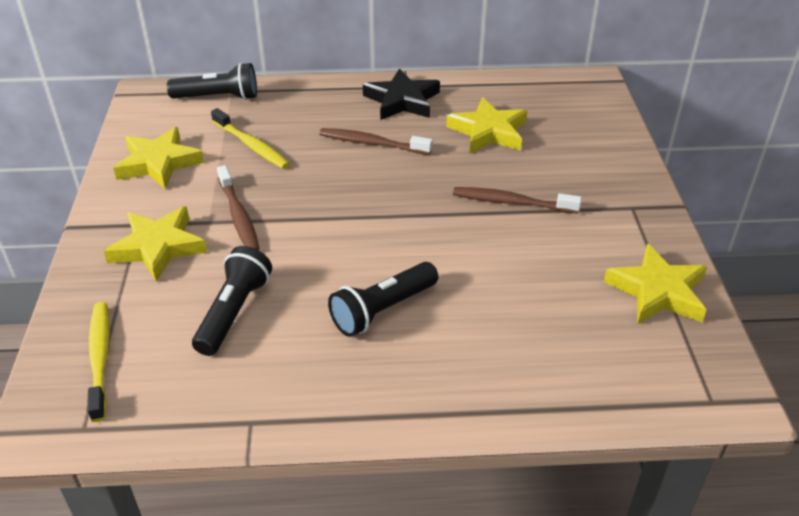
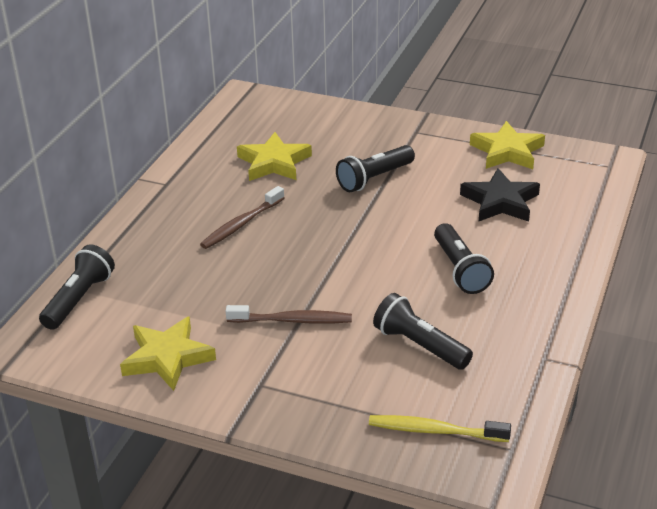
camera: 65 degrees left, 5 degrees down
(158, 247) = (304, 376): yellow star -> none
(251, 145) = (186, 293): yellow toothbrush -> none
(402, 100) = (188, 192): black star -> black star (500, 202)
(512, 202) = (374, 179): brown toothbrush -> black flashlight

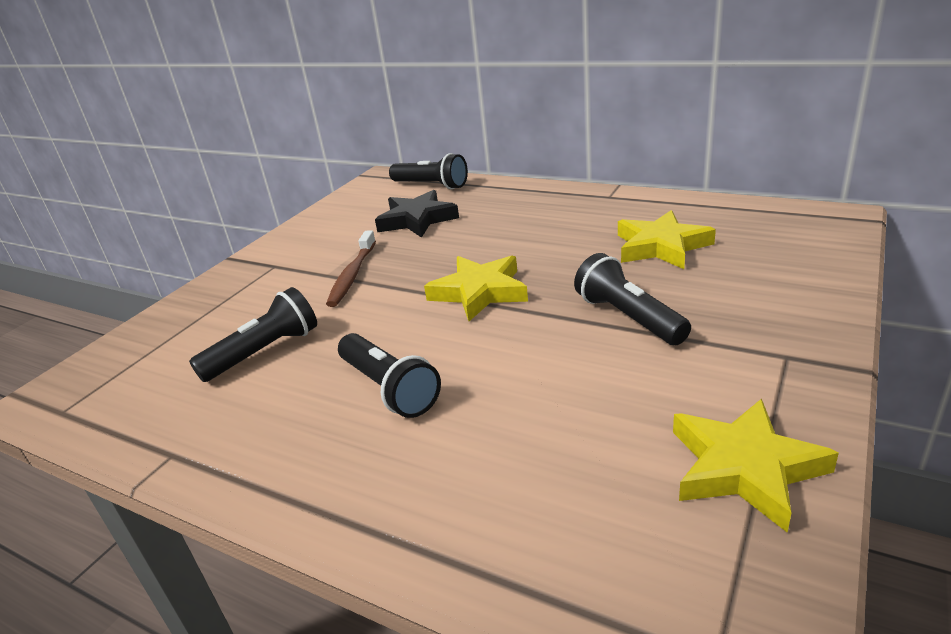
camera: 100 degrees right, 5 degrees down
(167, 357) = (337, 225): yellow star -> yellow star (479, 292)
(241, 224) = (528, 238): brown toothbrush -> none
(435, 431) = (135, 359): yellow toothbrush -> none
(460, 270) = (389, 388): black flashlight -> black flashlight turned 120 degrees counterclockwise
(500, 202) = (560, 442): black star -> black star (417, 219)

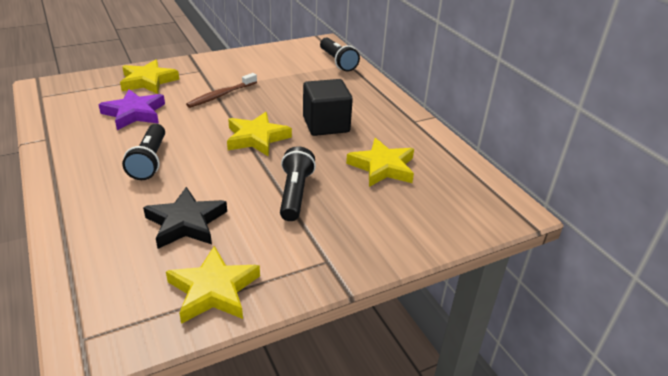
camera: 30 degrees right, 5 degrees up
(219, 309) = (148, 81): none -> yellow star
(265, 351) = (134, 113): black flashlight -> purple star
(417, 219) = (297, 80): black star -> black star (186, 223)
(530, 241) = (326, 124): none -> black cube

